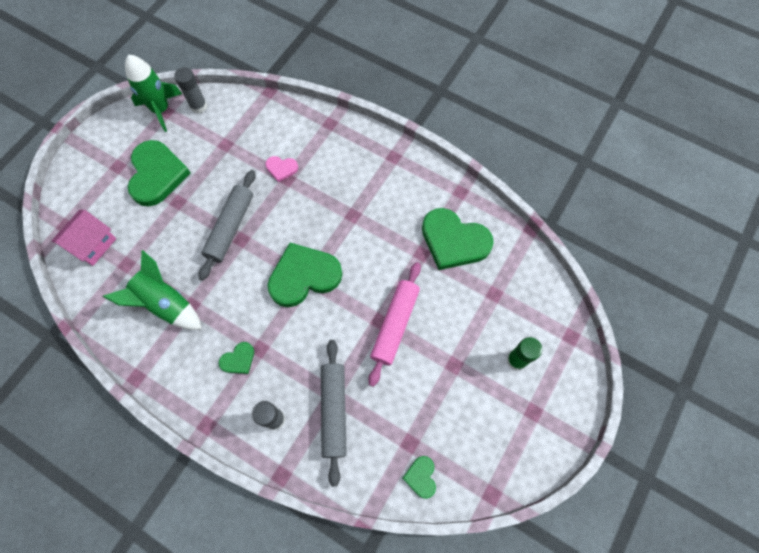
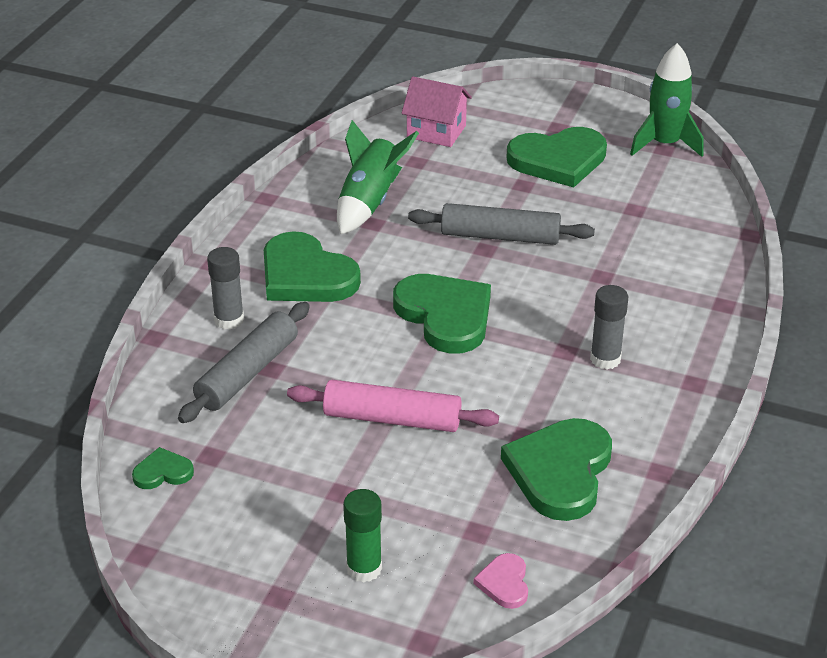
camera: 80 degrees right, 30 degrees down
(198, 106) = (688, 175): grey glue stick -> grey glue stick (605, 359)
(238, 359) = (306, 275): green heart -> green heart, size x2.14
(281, 168) = (617, 267): pink heart -> pink heart (504, 583)
(334, 411) = (247, 373): grey rolling pin -> grey rolling pin turned 45 degrees counterclockwise

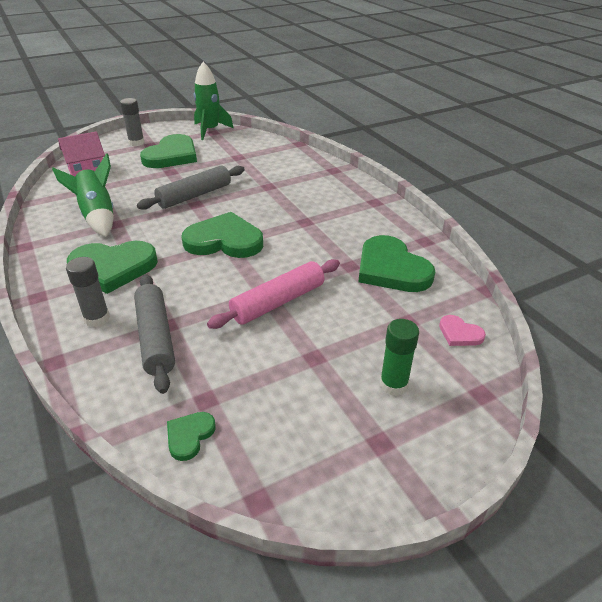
camera: 50 degrees left, 0 degrees up
(605, 359) = (326, 214): grey glue stick -> grey glue stick (136, 143)

